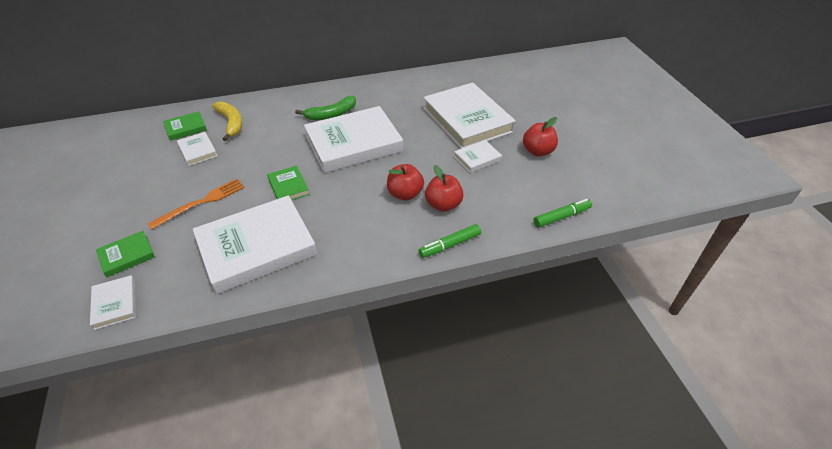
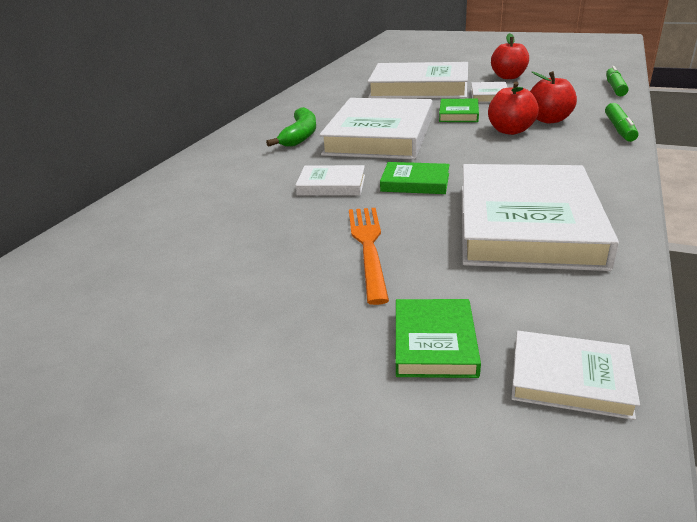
camera: 50 degrees left, 15 degrees down
(186, 128) = (145, 228): green book -> green book (458, 114)
(198, 151) = (226, 228): white book -> white book (331, 185)
(231, 123) = (202, 193): yellow banana -> none

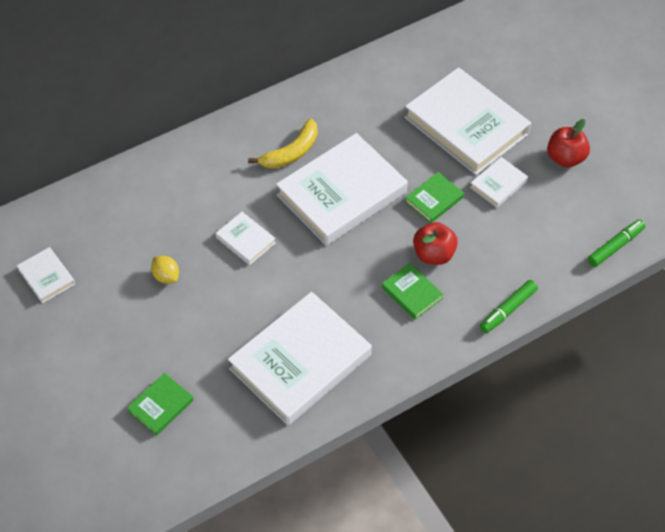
camera: 35 degrees right, 25 degrees up
(274, 239) = (166, 276): none -> yellow lemon
(300, 136) = (291, 152): green banana -> yellow banana
(368, 247) = (202, 320): orange fork -> none
(415, 182) = (294, 274): green book -> green book (412, 293)
(549, 120) = (482, 259): red apple -> none
(570, 379) = (186, 462): white book -> white book (46, 277)

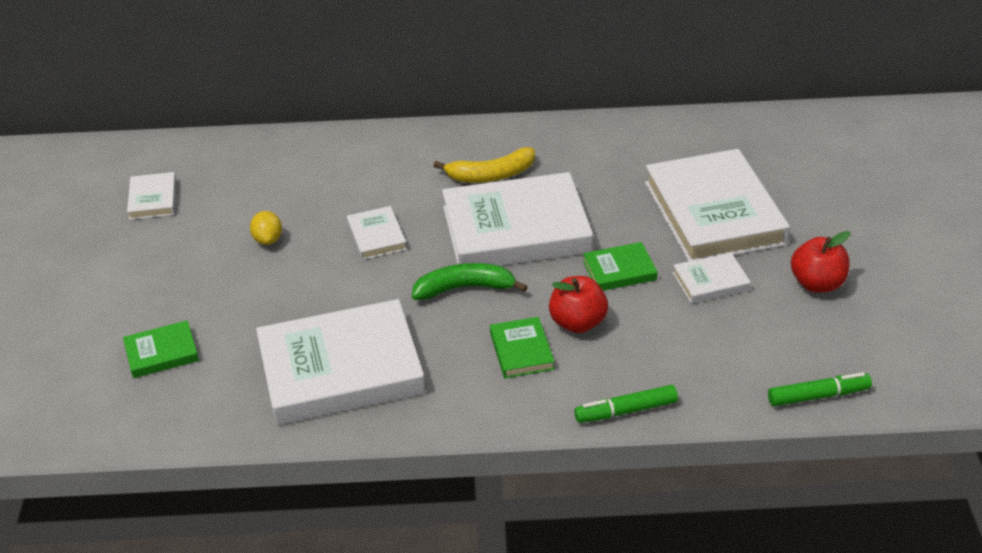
camera: 30 degrees right, 15 degrees down
(339, 258) = (464, 288): none -> green banana

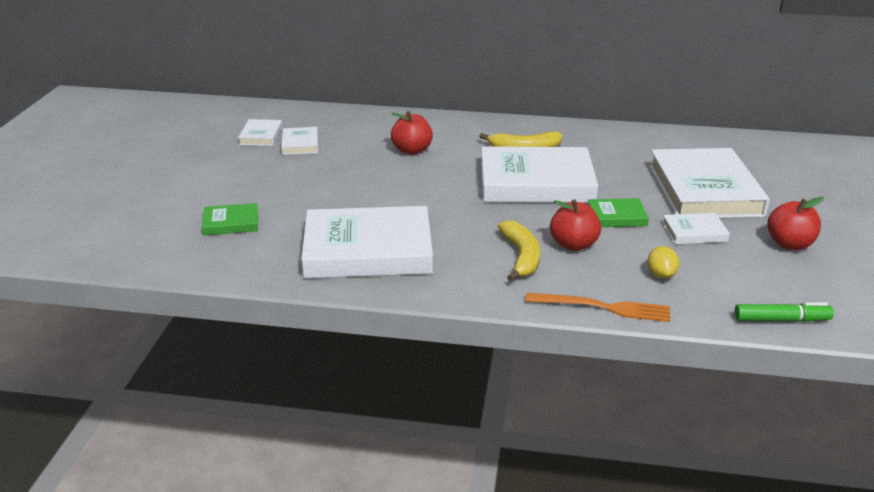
camera: 10 degrees right, 10 degrees down
(268, 239) = (338, 167): yellow lemon -> yellow lemon (661, 275)
(353, 198) = (412, 150): none -> red apple
(376, 236) = (423, 174): white book -> white book (300, 144)
(464, 288) = (484, 212): green banana -> none
(521, 351) = (521, 257): green book -> yellow banana
(626, 411) = (603, 307): green marker -> orange fork

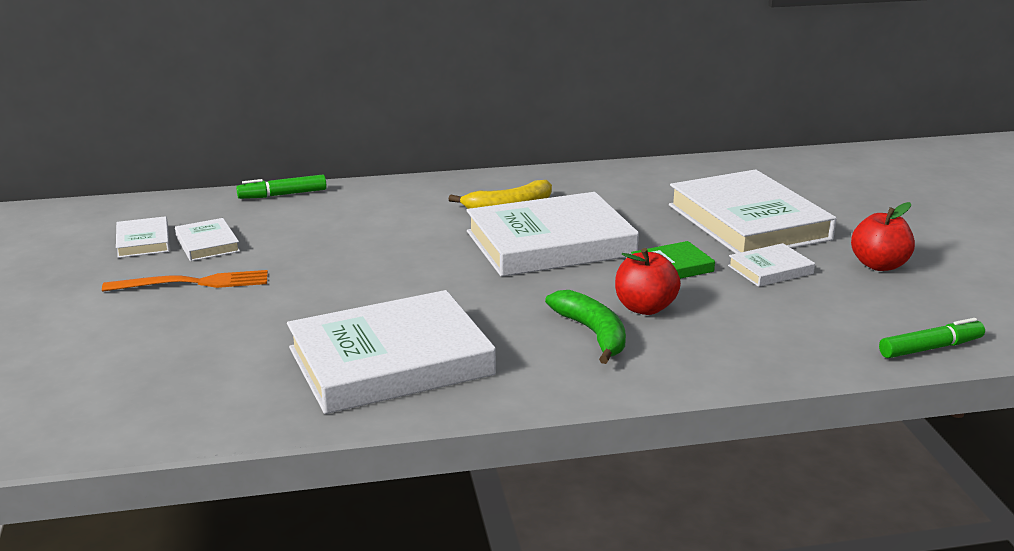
camera: 20 degrees left, 5 degrees down
(231, 223) = (171, 361): green book -> none
(370, 115) = (282, 195): none -> green marker
(412, 150) = (367, 230): red apple -> none
(521, 257) = (592, 333): yellow banana -> green banana
(603, 307) = (730, 374): orange fork -> orange fork (193, 283)
(661, 275) = (768, 324): yellow lemon -> none

